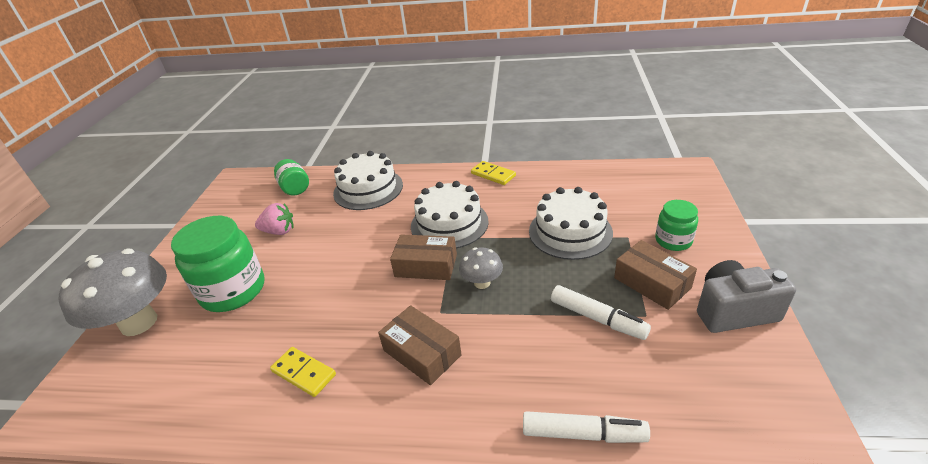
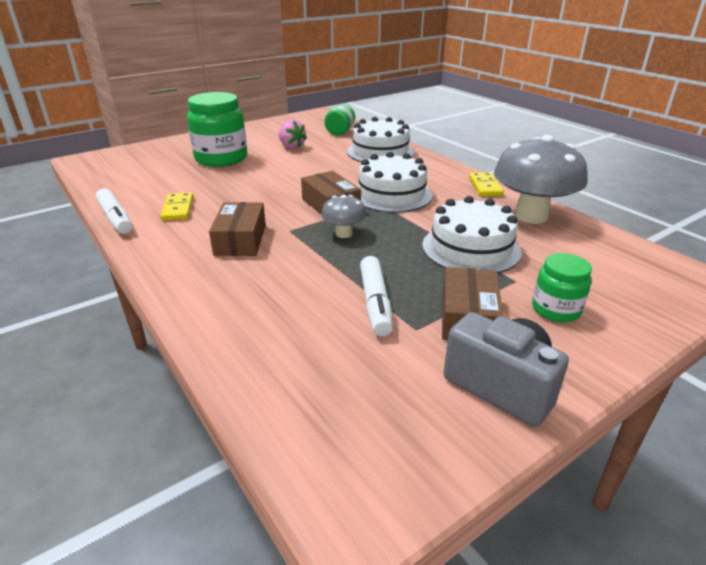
camera: 45 degrees right, 5 degrees down
(139, 322) = (166, 148): grey mushroom -> grey mushroom (531, 216)
(583, 434) = (231, 342): white marker -> white marker (116, 218)

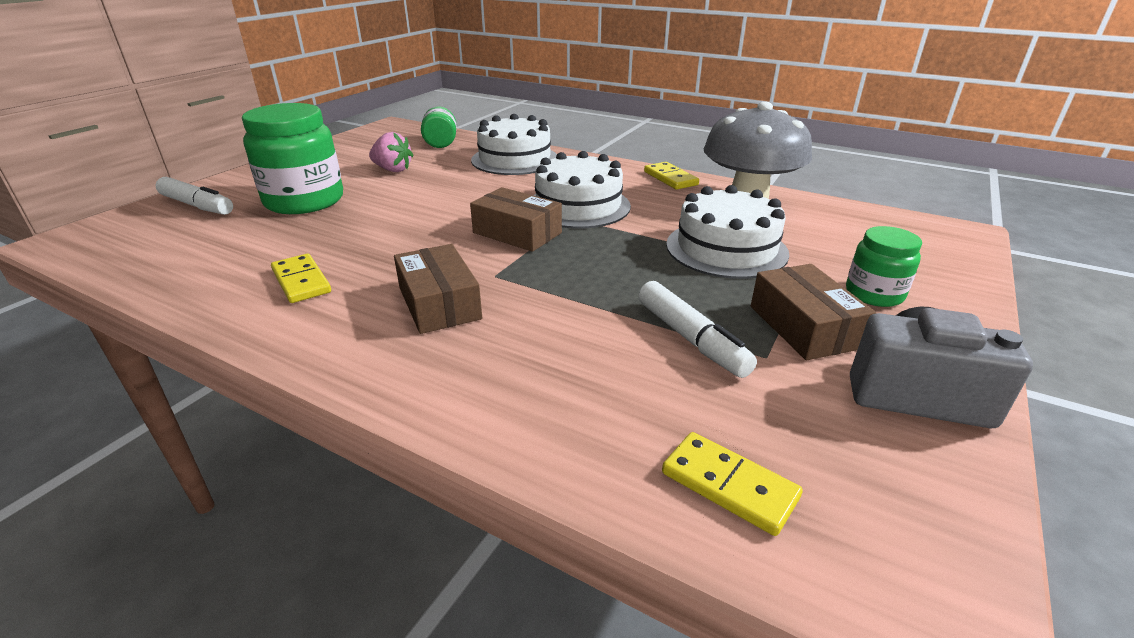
camera: 25 degrees left, 0 degrees up
(116, 218) = (206, 317): white marker -> white marker (197, 206)
(304, 394) = (729, 485): none -> yellow domino
(344, 234) = (568, 264): grey mushroom -> none

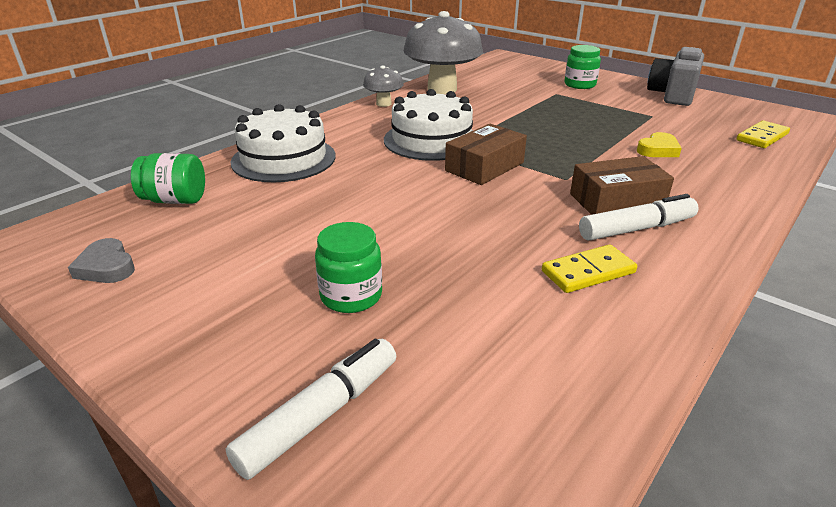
camera: 80 degrees left, 0 degrees up
(304, 201) = (351, 296): green jar -> green jar, size x0.54
(359, 144) = (106, 267): none -> grey heart
(393, 170) = (264, 232): pink strawberry -> none
(606, 347) = (658, 150): none -> yellow heart
(670, 178) = (383, 104): yellow domino -> grey mushroom
(691, 339) = (641, 129): white marker -> white marker (636, 229)
(726, 248) = (521, 105): white cake -> none
(804, 326) = (619, 103): brown box -> none

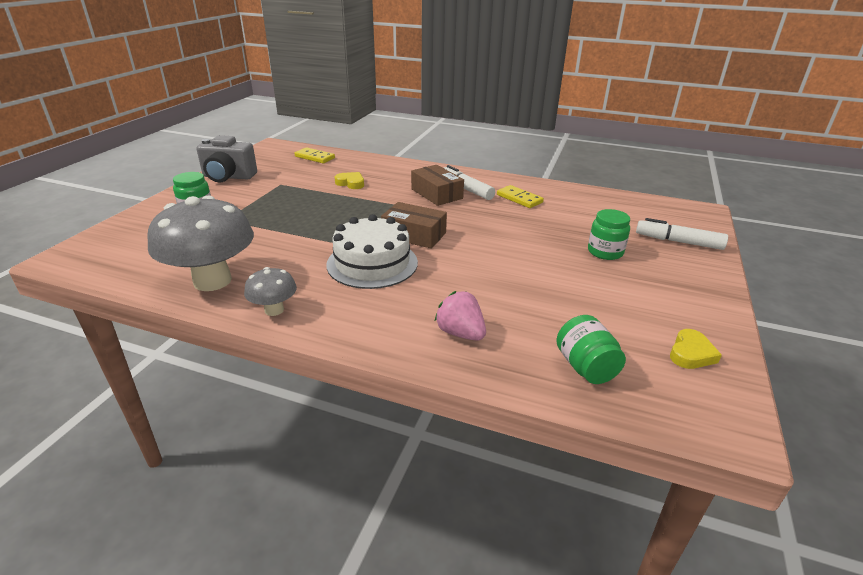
camera: 110 degrees left, 0 degrees up
(106, 267) = (691, 353): grey heart -> yellow heart
(284, 159) = (460, 333): white cake -> pink strawberry

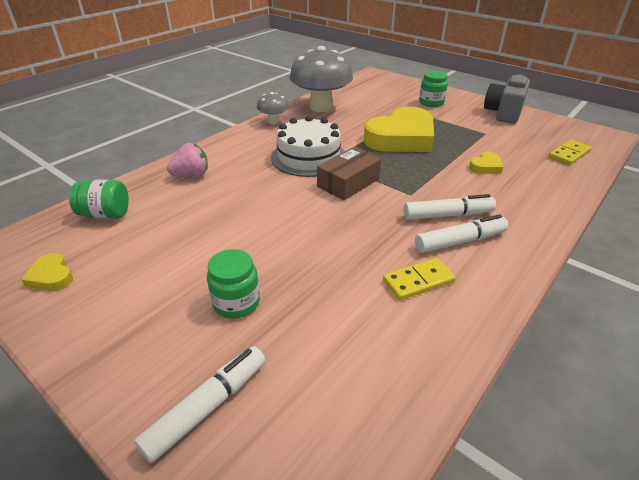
camera: 110 degrees right, 5 degrees up
(303, 219) = (401, 138): none -> yellow heart
(436, 194) = (447, 215): brown box -> white marker

